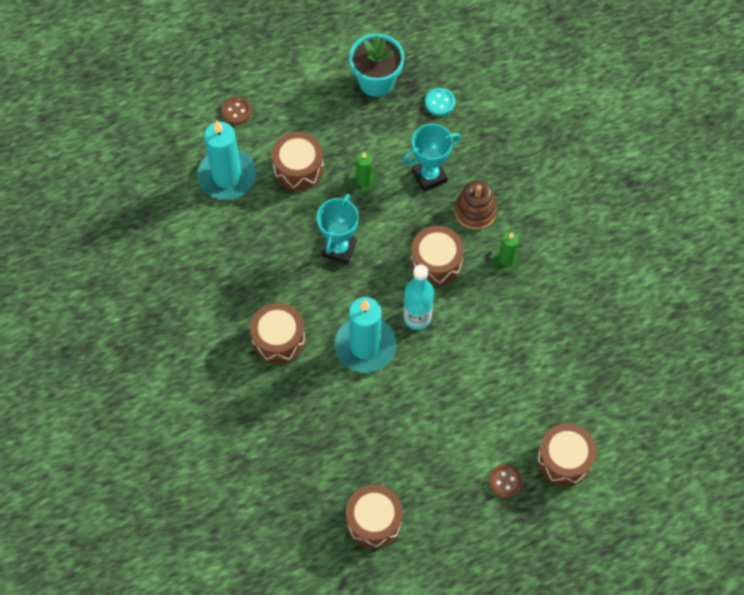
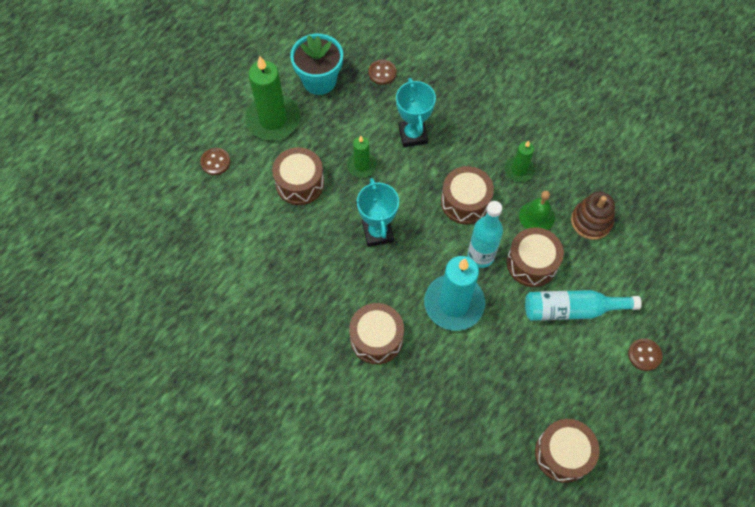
camera: 30 degrees left, 0 degrees up
(227, 176) = (241, 221): turquoise candle -> none
(311, 97) = (273, 119): none -> green candle
(429, 176) = (413, 135): turquoise trophy -> turquoise trophy turned 45 degrees counterclockwise
(440, 102) = (382, 73): turquoise button -> brown button
(467, 408) = (572, 309): none -> turquoise bottle
(475, 211) = (468, 144): brown stacking toy -> brown stacking toy (591, 221)
(493, 309) = (536, 216): none -> green bell
(564, 459) = (676, 309): brown drum -> brown drum (531, 263)

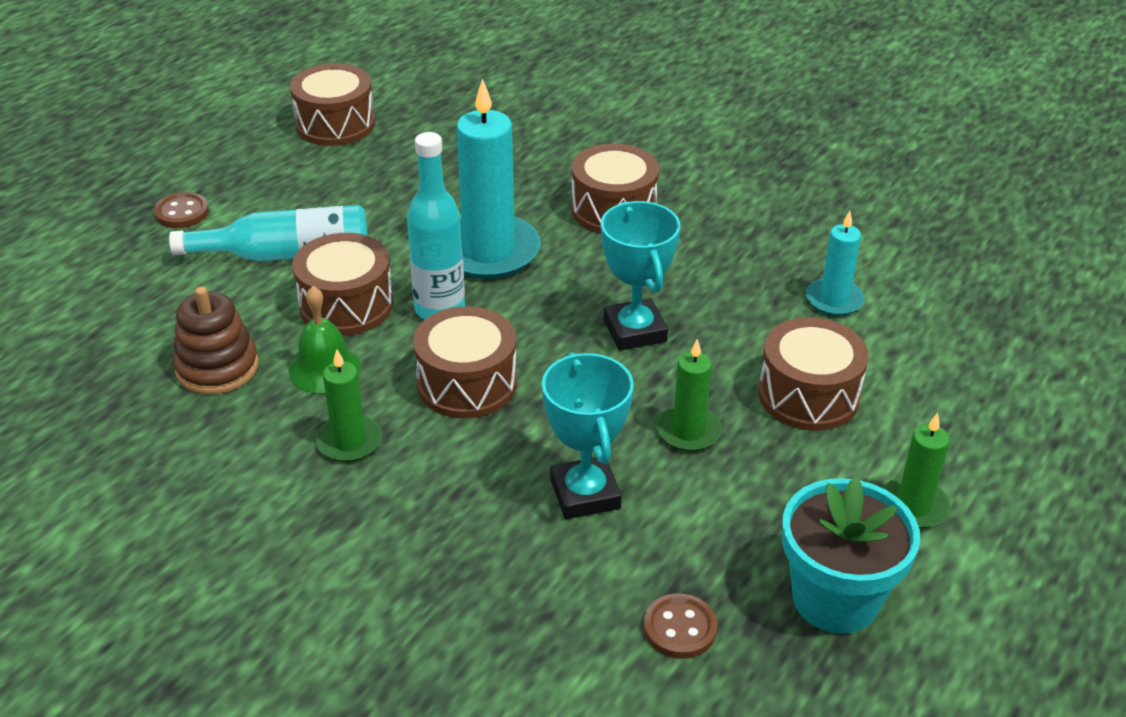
camera: 175 degrees right, 25 degrees down
(215, 162) = (998, 420): brown button -> none
(266, 249) = (834, 300): none -> turquoise candle
(273, 119) = (913, 506): green candle -> green candle, size x0.54

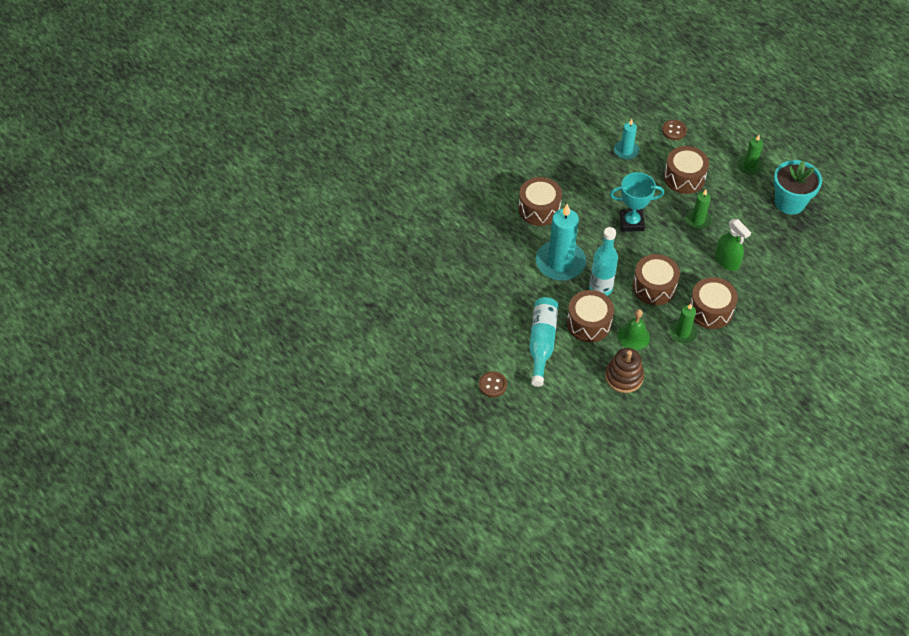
camera: 75 degrees left, 15 degrees up
(335, 124) = (424, 309): brown drum -> brown drum (710, 310)
(585, 494) = (726, 261): turquoise trophy -> green spray bottle
(679, 628) = (796, 248): brown button -> brown button (674, 131)

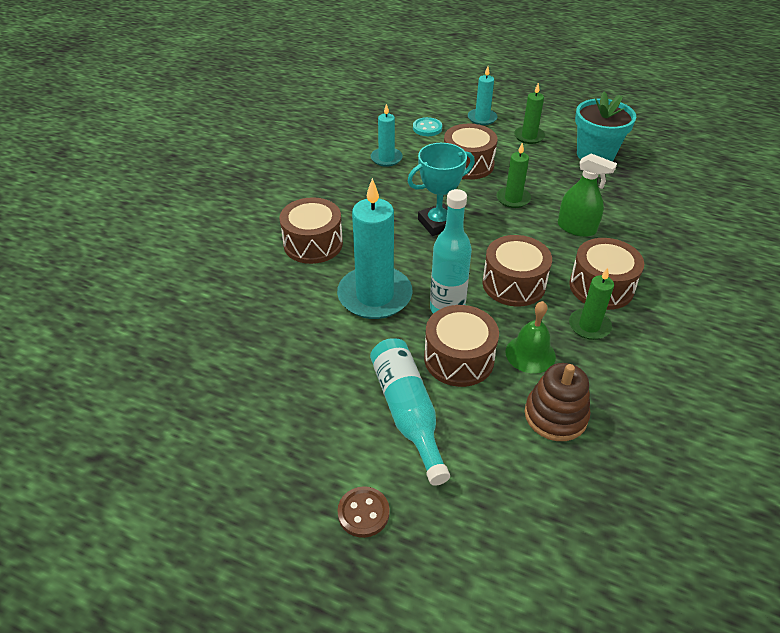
camera: 25 degrees left, 10 degrees down
(674, 131) = (427, 128): brown button -> turquoise button
(724, 135) = (482, 118): none -> turquoise candle

